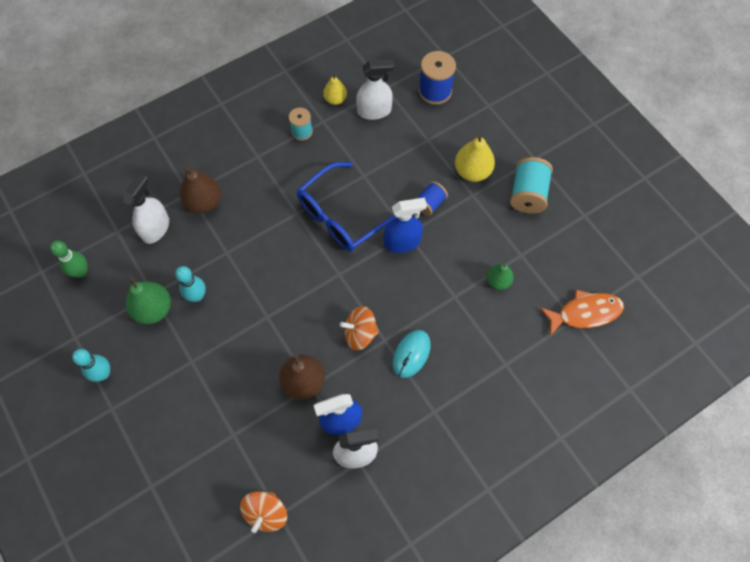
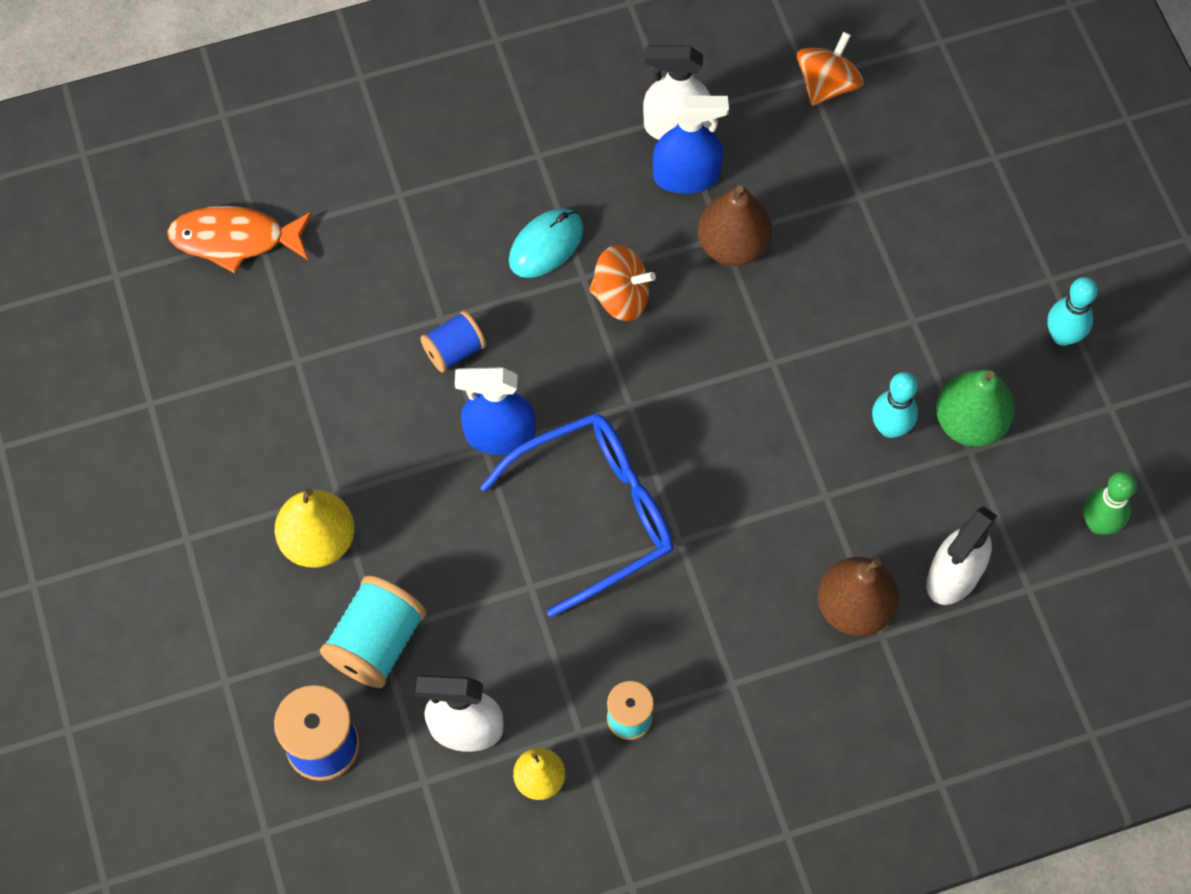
camera: 165 degrees left, 0 degrees up
(429, 204) = (424, 496): blue spool -> blue spool (454, 350)
(498, 281) = (357, 325): green pear -> none
(527, 194) = (234, 469): turquoise spool -> turquoise spool (376, 643)

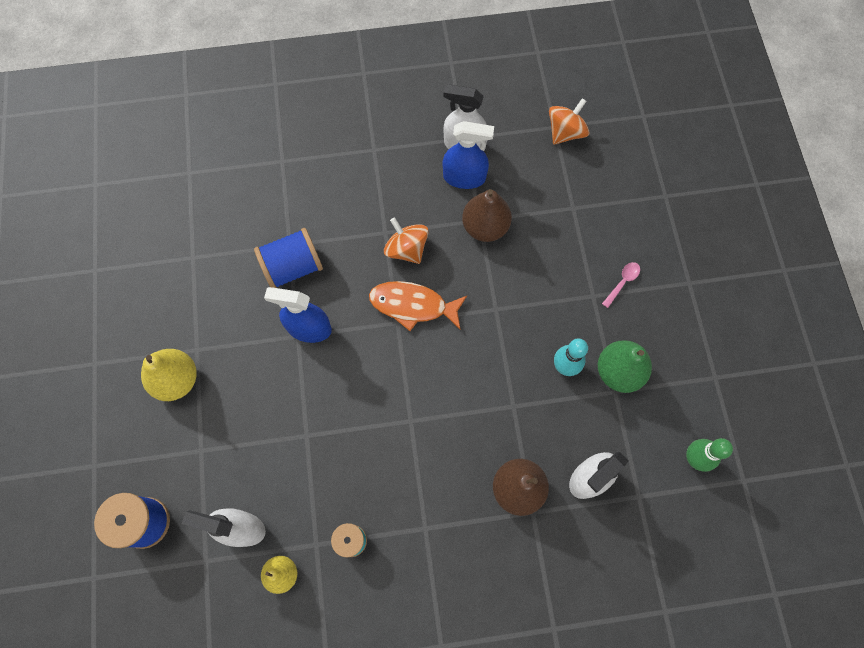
camera: 10 degrees right, 5 degrees up
(235, 239) = (173, 173): orange fish -> orange fish (413, 305)
(376, 643) = (197, 457): turquoise spool -> none
(454, 350) = (292, 267): blue spool -> blue spool, size x1.61
(546, 245) = (366, 208): turquoise mouse -> none
(594, 514) = (358, 392): blue glasses -> none
(621, 297) = (406, 249): orange spinning top -> orange spinning top turned 150 degrees counterclockwise
(952, 294) = (622, 282): none -> pink spoon
(1062, 336) = (691, 322): turquoise bowling pin -> none

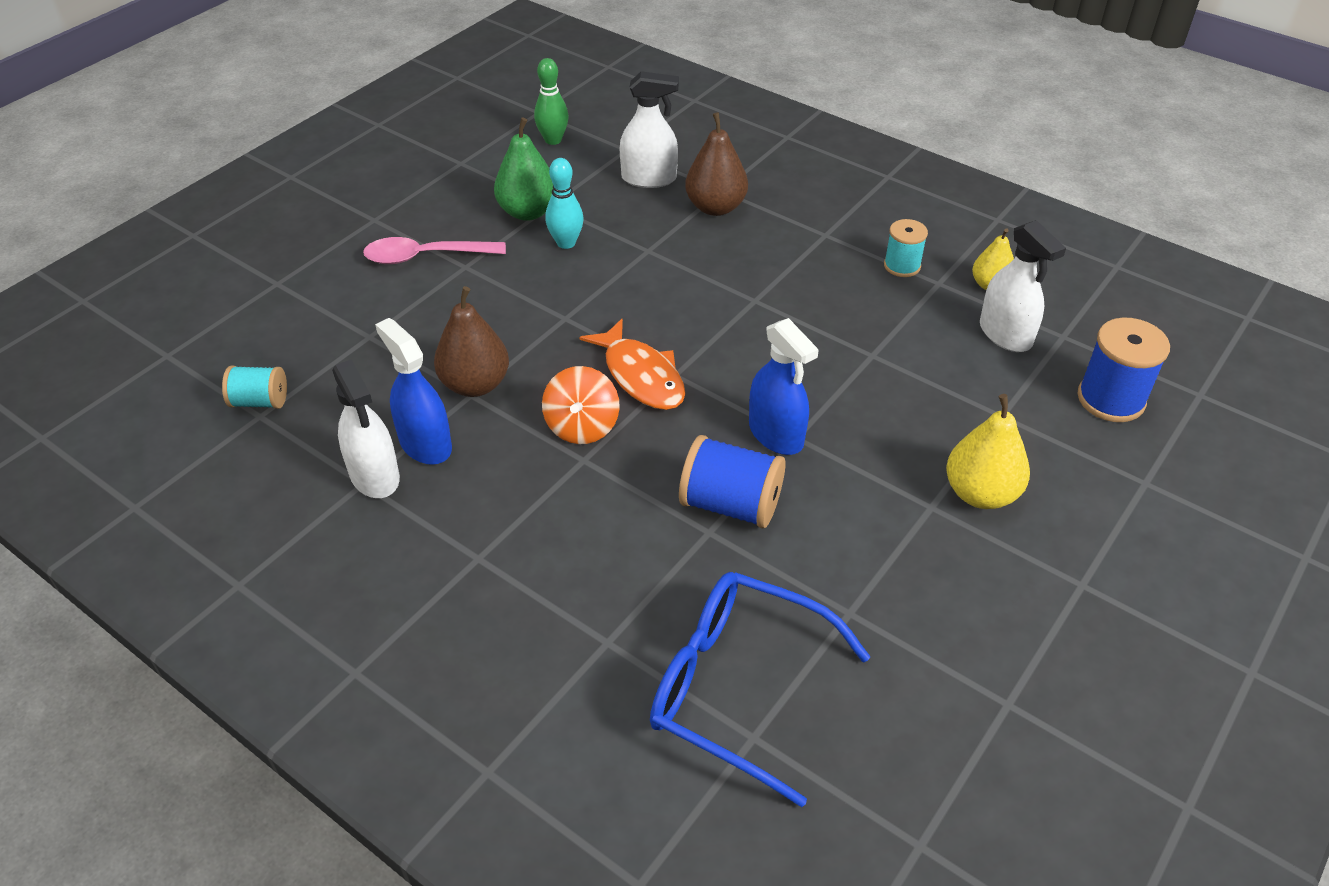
camera: 135 degrees left, 25 degrees down
(211, 186) = (739, 688): none -> blue glasses
(565, 132) = (260, 401): orange spinning top -> turquoise spool
(622, 282) = (425, 257): pink spoon -> pink spoon, size x1.88

